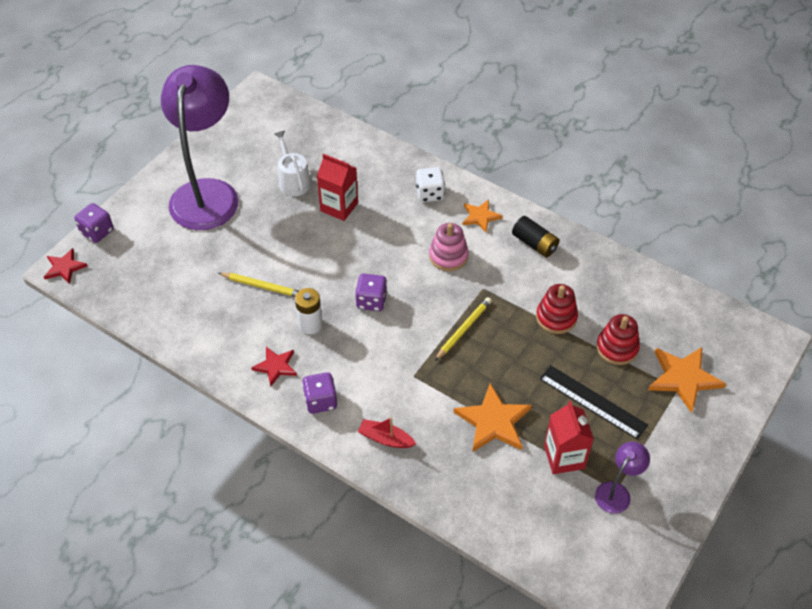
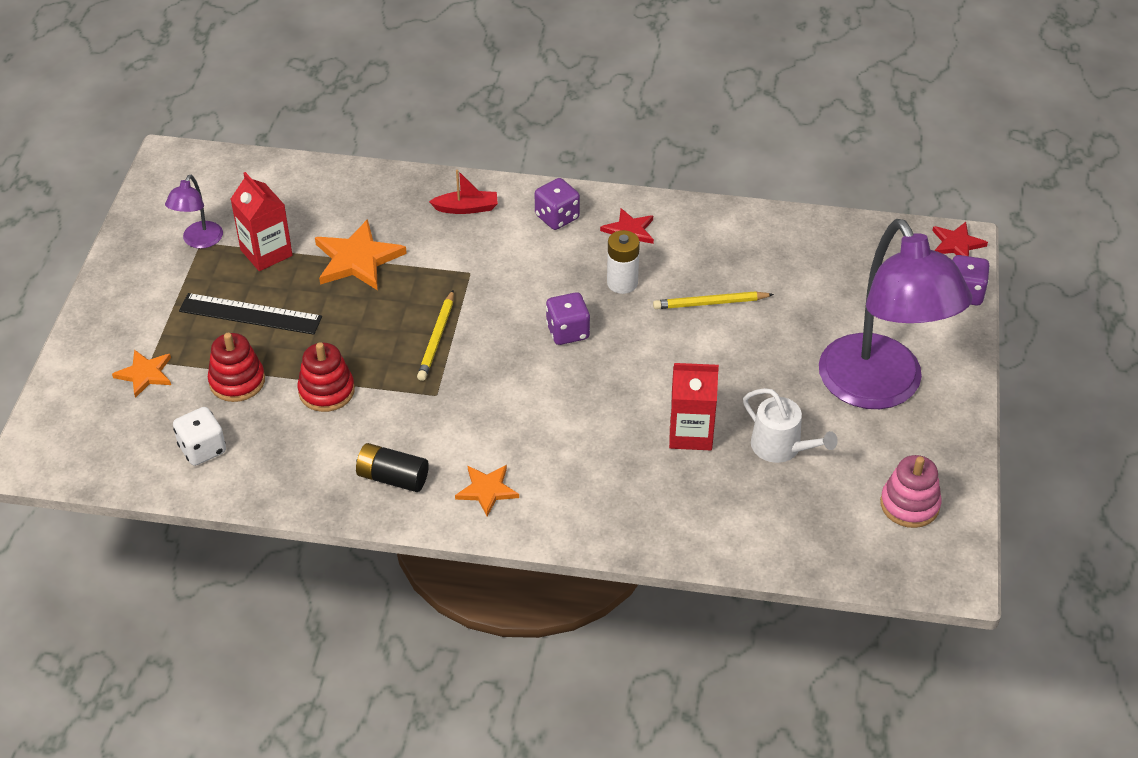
camera: 155 degrees right, 5 degrees down
(429, 194) = (578, 499): white dice -> white dice (202, 449)
(448, 256) = (502, 419): pink stacking toy -> pink stacking toy (909, 504)
(683, 378) = (145, 374): orange star -> orange star, size x0.61

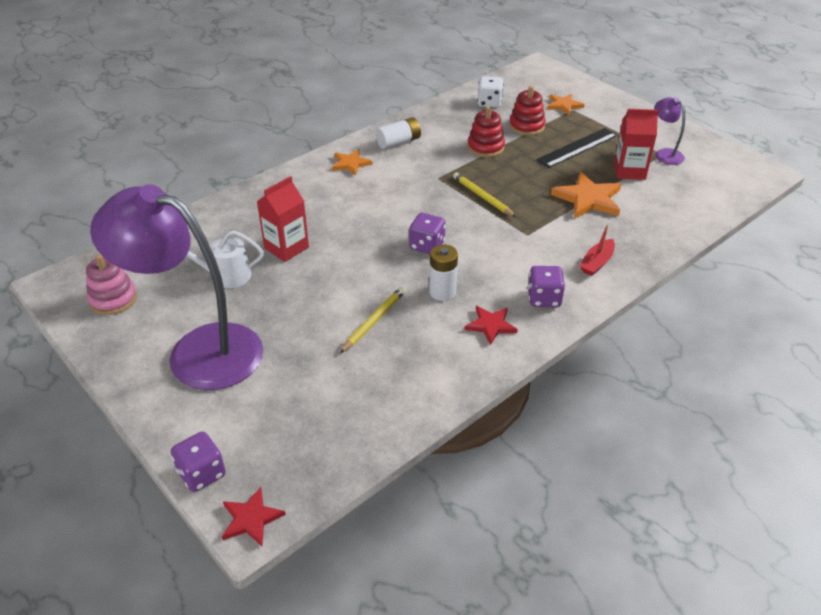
camera: 130 degrees right, 5 degrees down
(392, 478) = (398, 142): black battery -> white battery

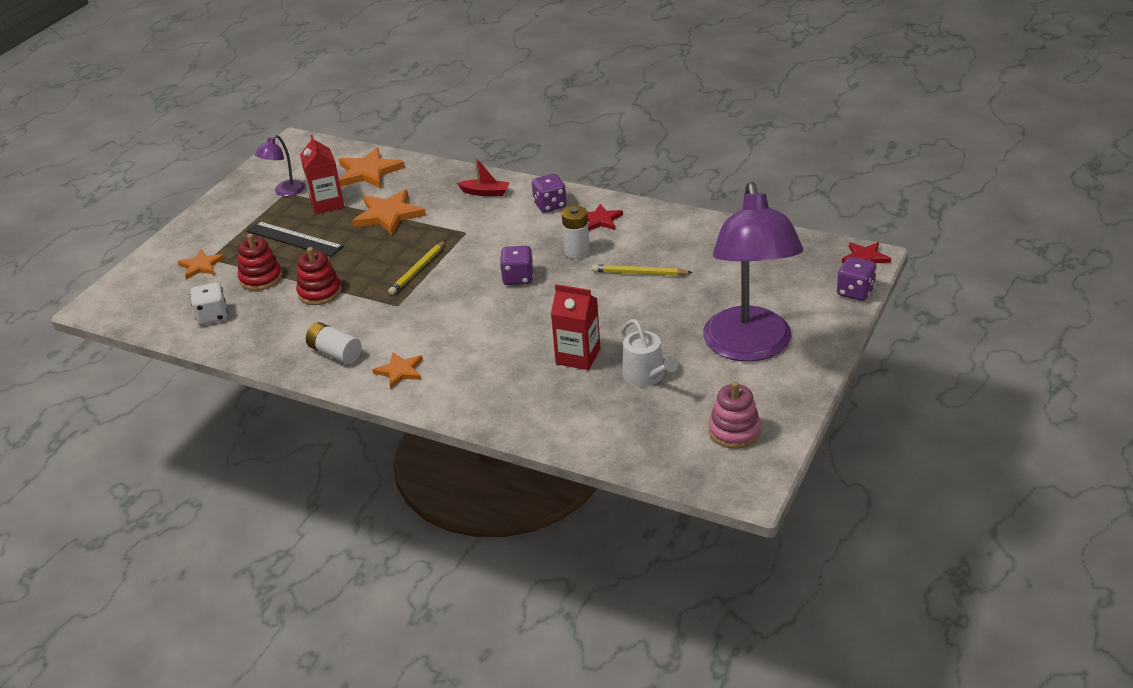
camera: 110 degrees left, 5 degrees down
(680, 202) = (368, 172): none -> orange star

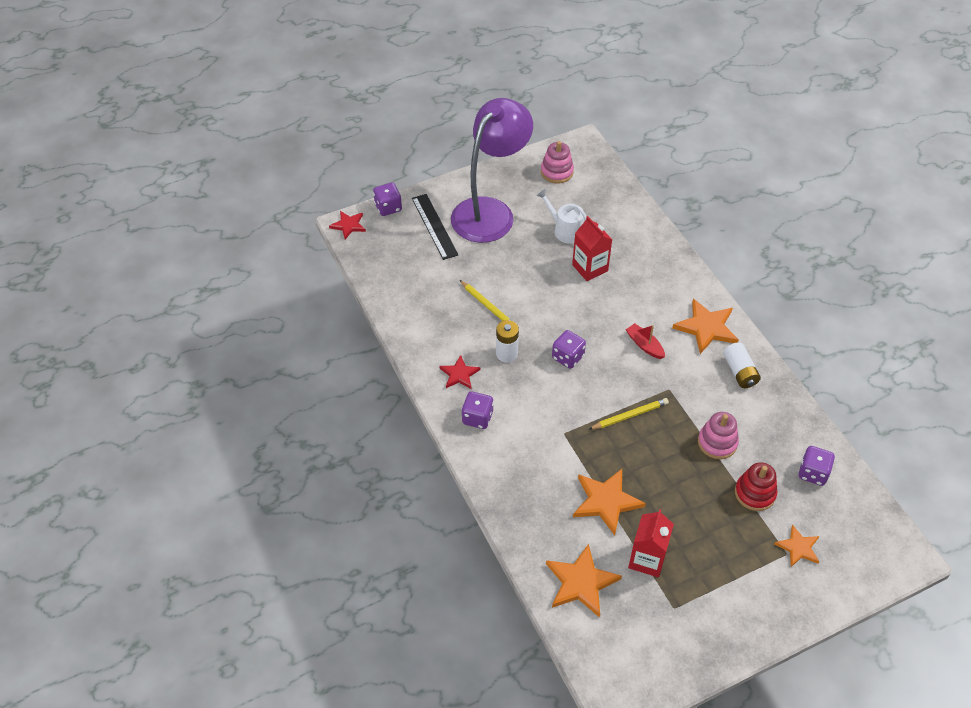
camera: 145 degrees left, 15 degrees up
(212, 316) = (813, 473): white dice -> purple dice
(285, 192) = (673, 610): purple lamp -> none
(294, 239) = (702, 527): black ruler -> black ruler (434, 226)
(319, 292) = (717, 442): red stacking toy -> pink stacking toy
(400, 371) = (706, 328): orange star -> orange star, size x1.65
(485, 192) = (510, 472): red boat -> red boat (644, 345)
(646, 376) = (565, 230): white watering can -> white watering can turned 60 degrees counterclockwise

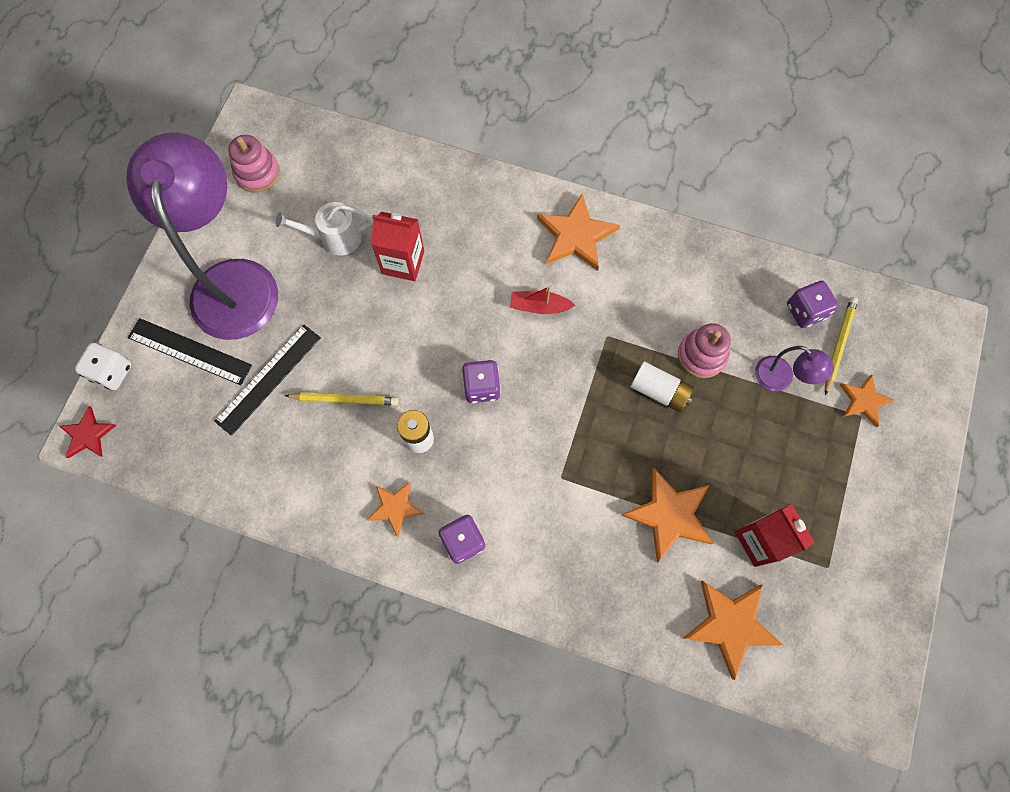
camera: 45 degrees left, 20 degrees up
(388, 207) = (112, 372): purple dice -> white dice
(459, 267) = (268, 379): none -> black ruler
(459, 374) = (395, 508): red star -> orange star
(630, 415) = (600, 399): yellow pencil -> yellow pencil (838, 344)
(739, 372) = (649, 259): white battery -> white battery (659, 391)
(755, 493) = (780, 379): red stacking toy -> purple lamp

